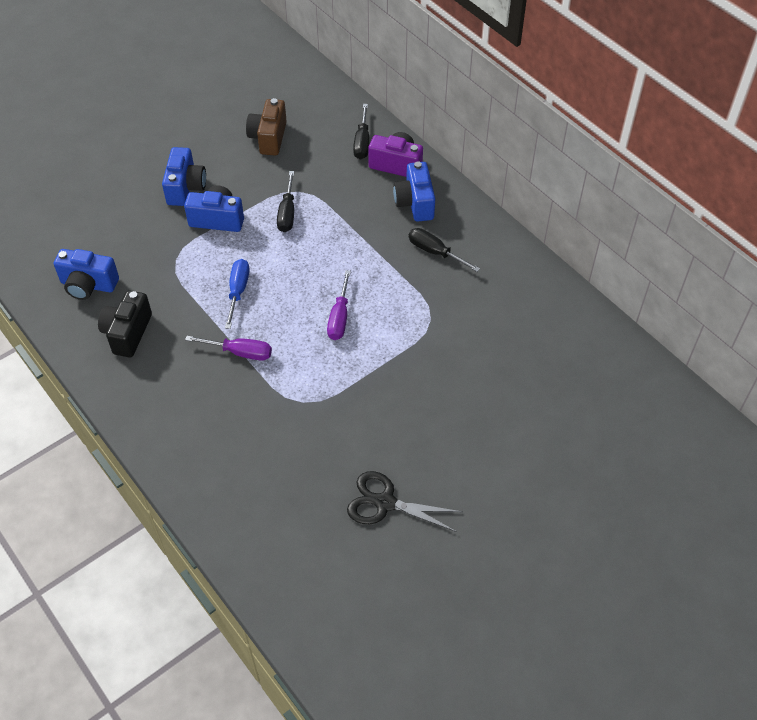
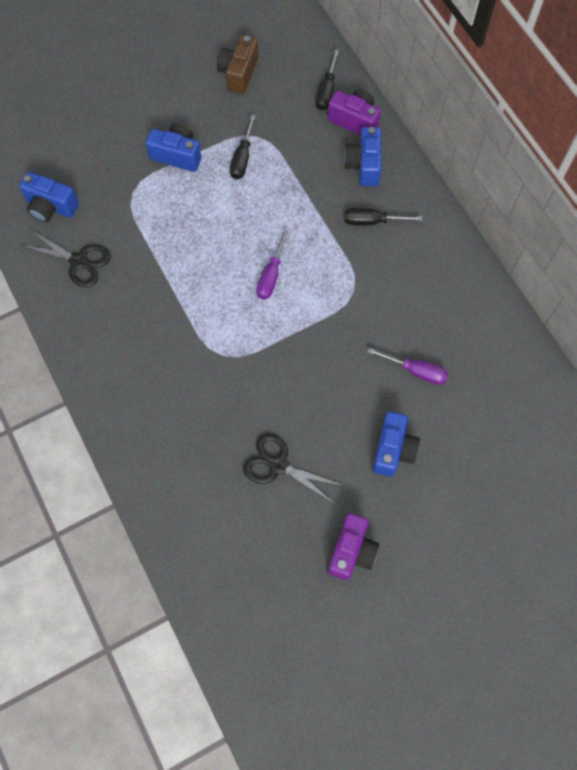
camera: 10 degrees right, 15 degrees up
(127, 333) = (79, 261): black camera -> black scissors
(185, 188) = (153, 117): blue camera -> blue camera (393, 450)
(238, 291) = (183, 234): blue screwdriver -> none
(239, 352) = (175, 297): purple screwdriver -> purple screwdriver (415, 371)
(435, 252) = (372, 221): black screwdriver -> black screwdriver turned 45 degrees counterclockwise
(486, 579) = (351, 551): none -> purple camera

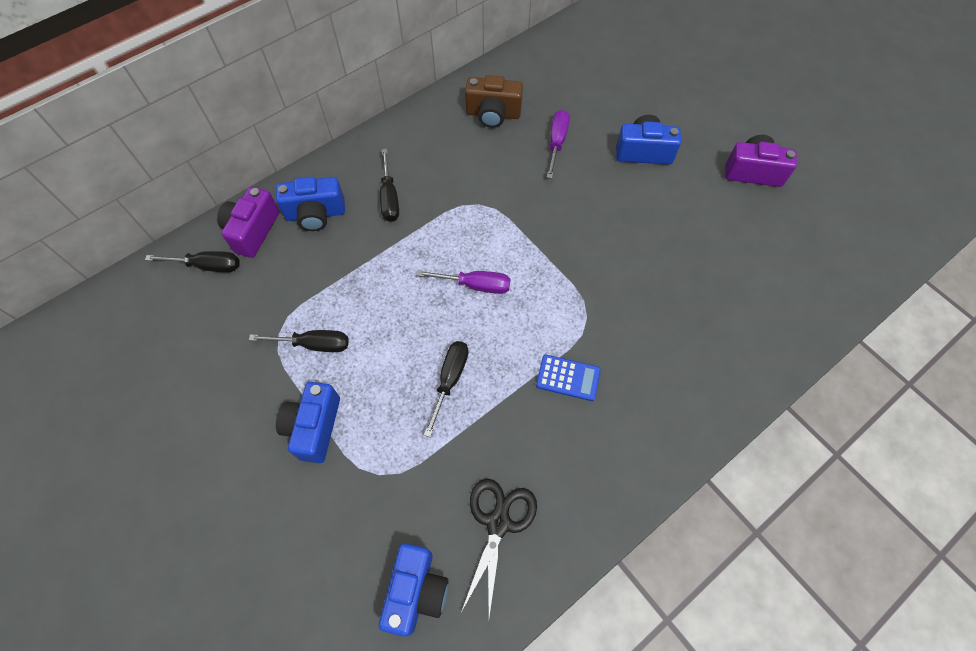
camera: 100 degrees left, 5 degrees down
(173, 329) = (568, 378): none -> blue calculator
(191, 245) = (450, 380): none -> black screwdriver
(238, 73) = (175, 373): brown camera -> brown camera (493, 114)
(278, 465) = (693, 244): black scissors -> none

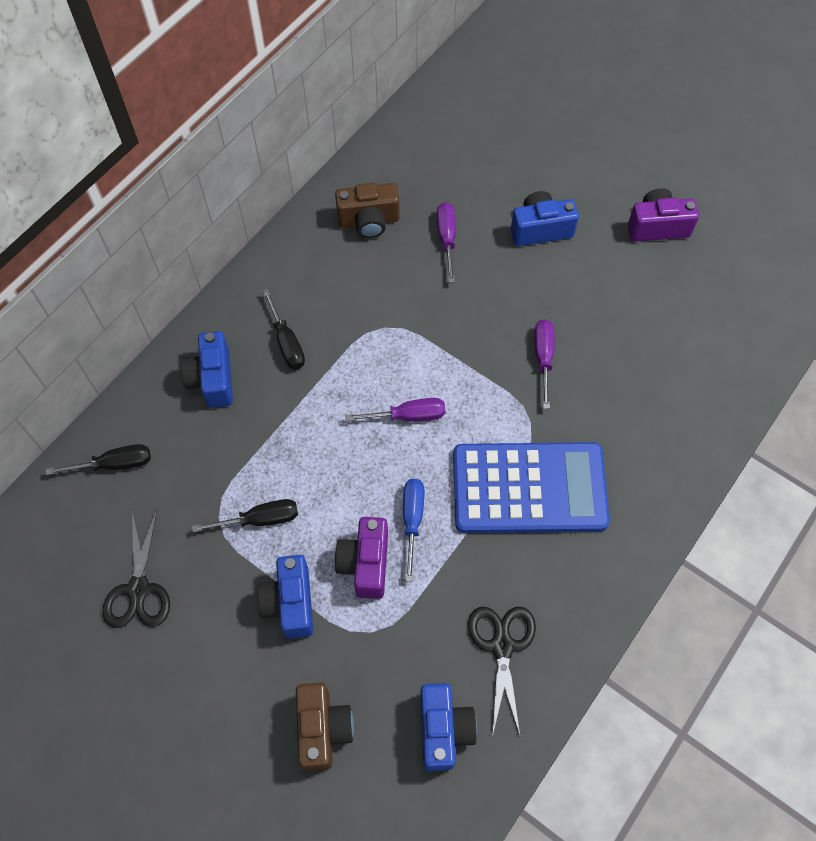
camera: 15 degrees left, 0 degrees up
(186, 379) = (138, 590): none -> black scissors
(252, 231) = (150, 414): purple camera -> purple camera (365, 563)
(303, 557) = (323, 729): none -> brown camera
(316, 214) = (212, 379): blue camera -> blue camera turned 105 degrees clockwise
(450, 380) = (412, 521): black screwdriver -> blue screwdriver
(568, 378) = (529, 488): blue calculator -> blue calculator, size x2.46
(615, 263) = (543, 358): none -> purple screwdriver

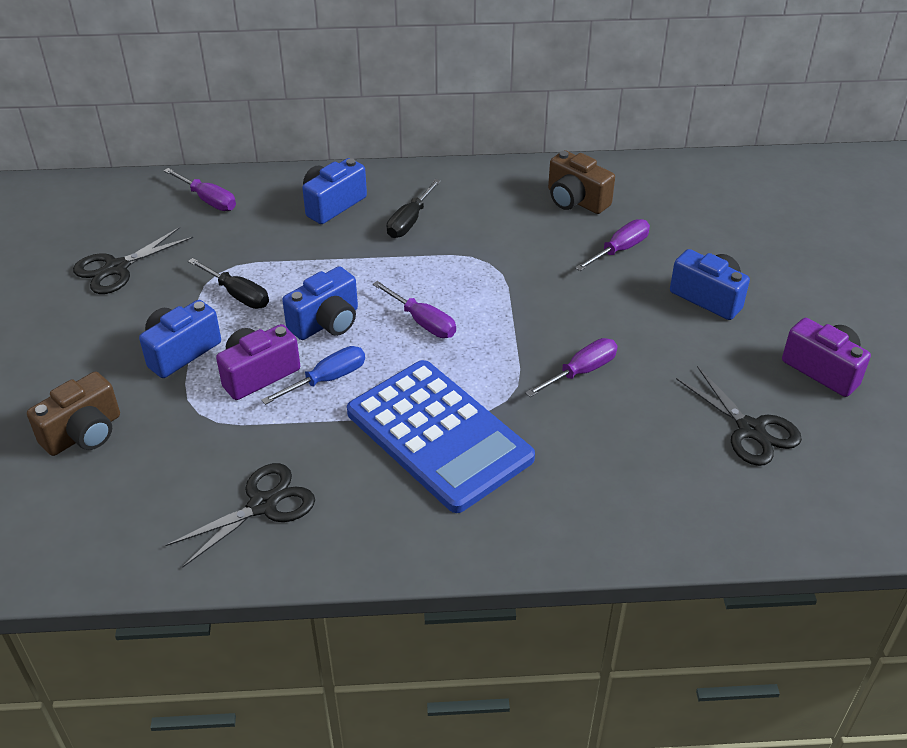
camera: 50 degrees right, 20 degrees down
(114, 464) = (208, 200): black screwdriver -> purple screwdriver
(443, 730) = (146, 510): blue camera -> blue camera (326, 322)
(672, 308) = (750, 430): none -> black scissors

